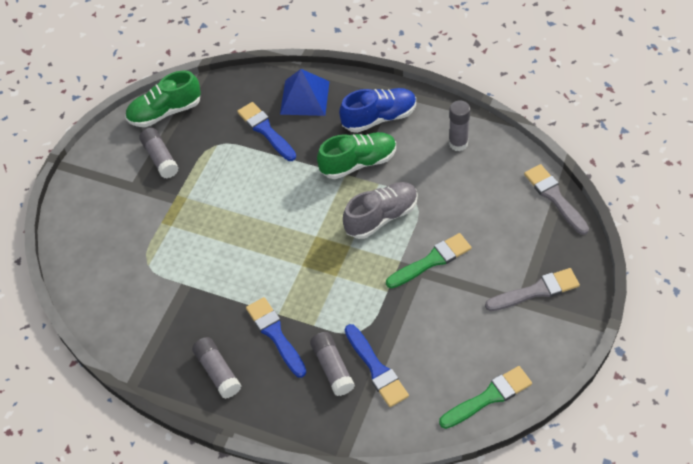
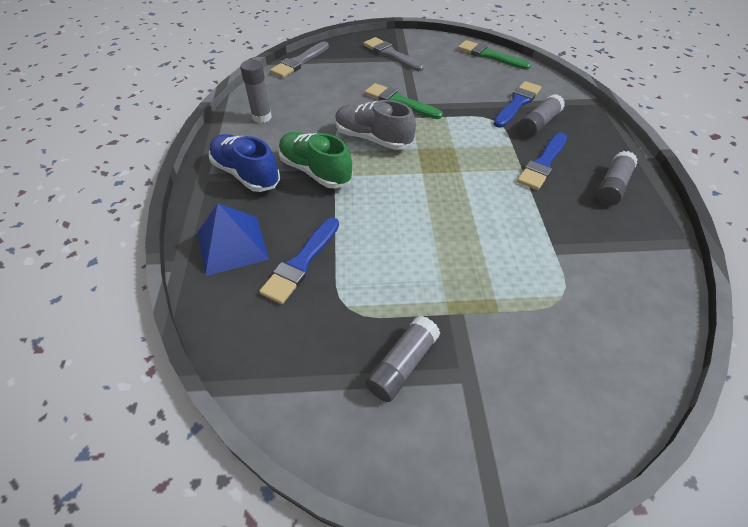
camera: 120 degrees left, 5 degrees down
(165, 112) = (312, 404): green shoe -> none

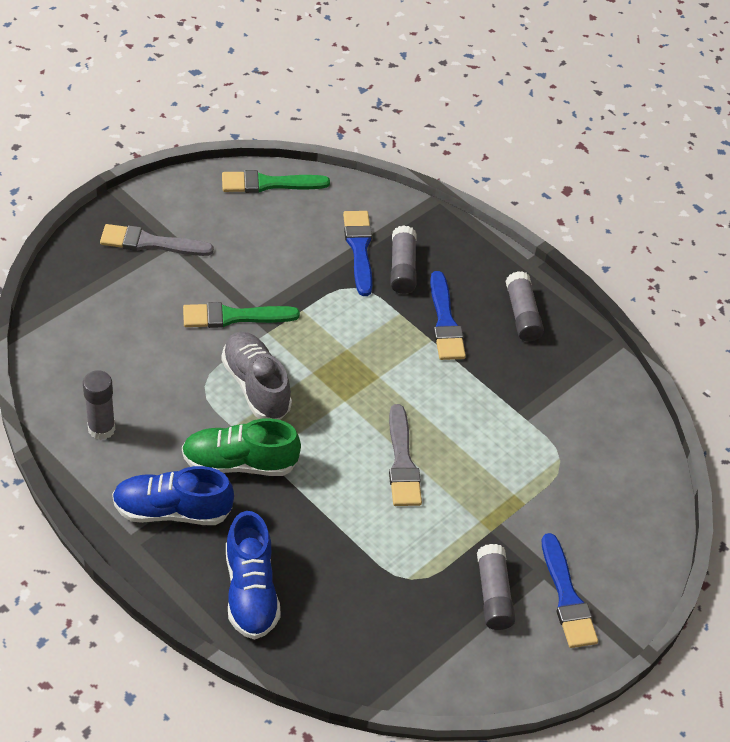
camera: 45 degrees left, 0 degrees up
(232, 245) = (250, 591): blue pyramid -> blue shoe
(299, 62) = (48, 317): grey brush -> grey brush (402, 462)
(301, 263) = (331, 566): blue brush -> blue brush (567, 597)
(373, 139) = (256, 386): grey shoe -> grey shoe turned 75 degrees clockwise

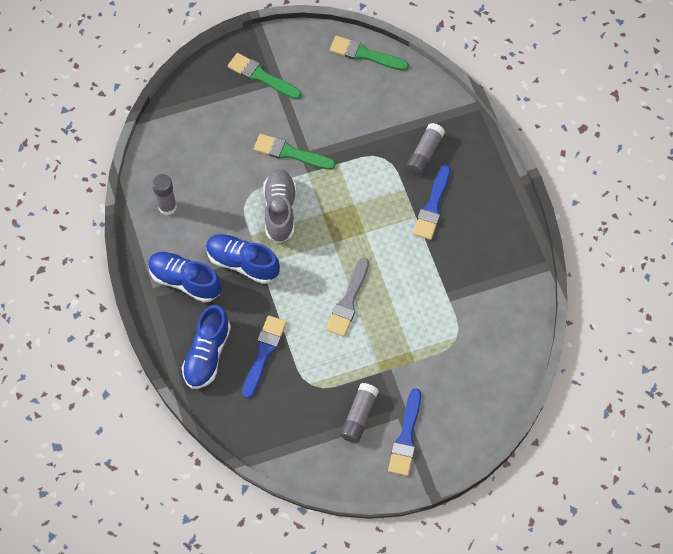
camera: 30 degrees right, 15 degrees up
(151, 243) = (262, 76): grey brush -> green brush
(240, 463) = (242, 263): green shoe -> blue shoe
(359, 249) = (402, 128): blue brush -> blue brush (263, 353)
(522, 315) = (490, 220): grey glue stick -> none

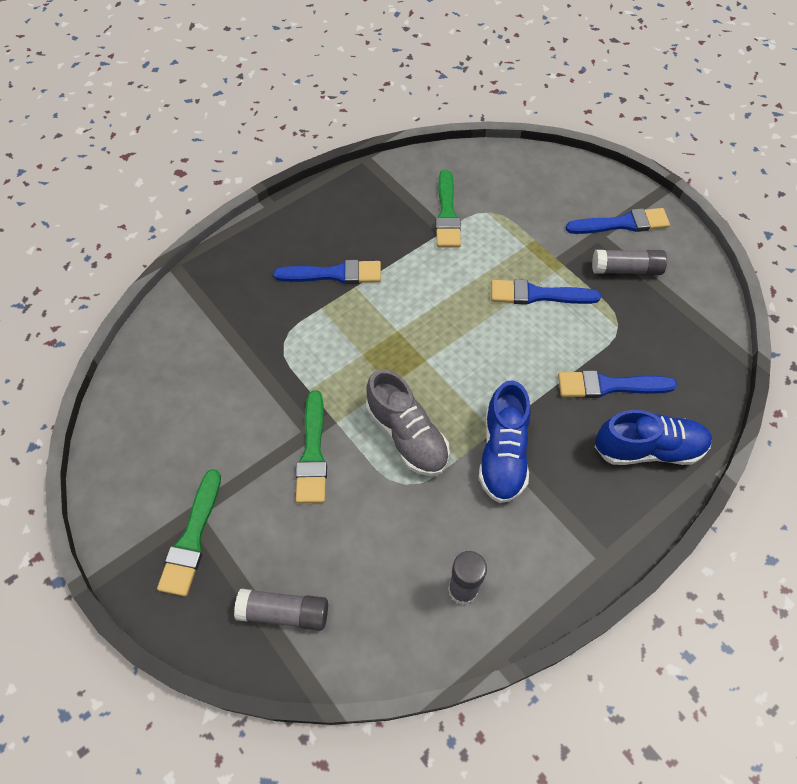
camera: 110 degrees left, 5 degrees down
(185, 281) = (564, 517): blue shoe -> none
(280, 211) = (407, 435): grey shoe -> grey shoe turned 105 degrees counterclockwise
(348, 301) = (495, 320): grey brush -> none
(360, 340) = (538, 295): none -> blue brush
(365, 54) = (122, 411): green brush -> green brush (447, 214)
(424, 154) = (263, 301): grey glue stick -> grey glue stick (284, 612)

